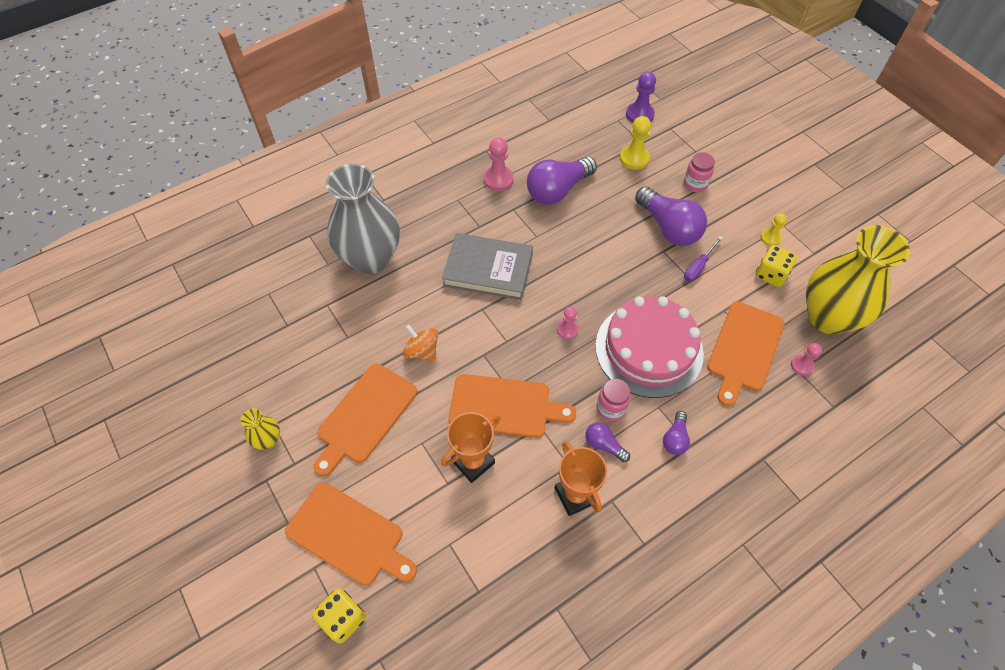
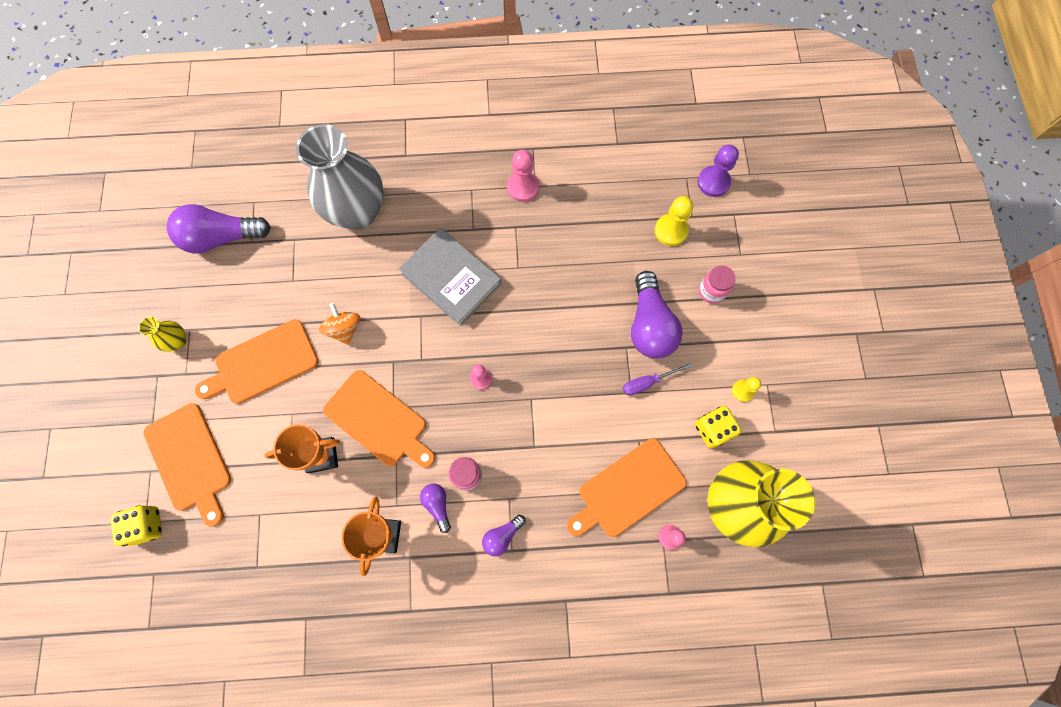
camera: 30 degrees right, 15 degrees up
(558, 190) = (571, 228): purple light bulb -> purple light bulb (221, 237)
(649, 349) = (540, 439): pink cake -> none

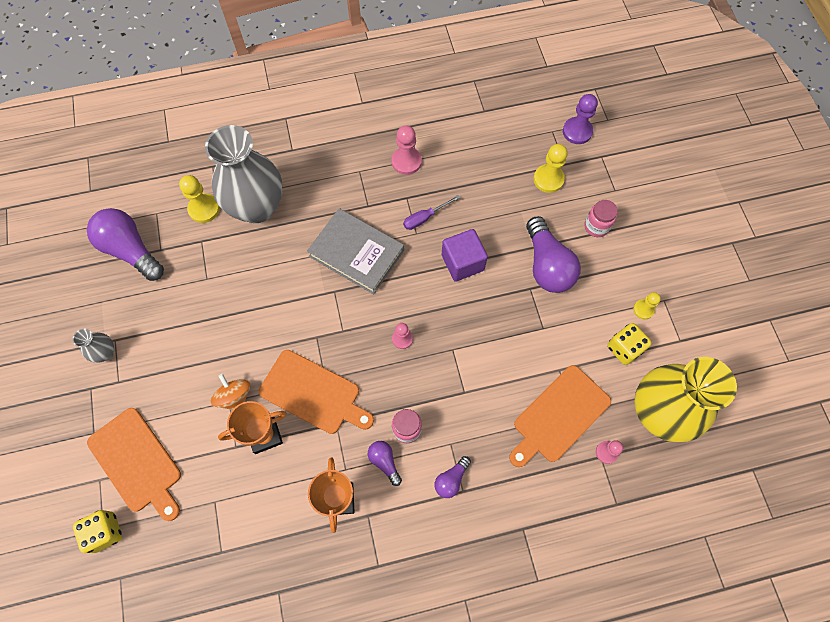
camera: 10 degrees left, 5 degrees down
(178, 341) = (105, 352): yellow vase -> grey vase
(221, 237) = (131, 250): purple light bulb -> purple light bulb turned 60 degrees clockwise
(262, 363) = (192, 359): orange cutting board -> none
(303, 205) = (204, 209): none -> yellow pawn
(344, 329) = (264, 315): orange spinning top -> orange spinning top (235, 397)
(560, 307) = (462, 262): none -> purple cube
(647, 382) = (556, 316): purple screwdriver -> purple screwdriver (425, 218)

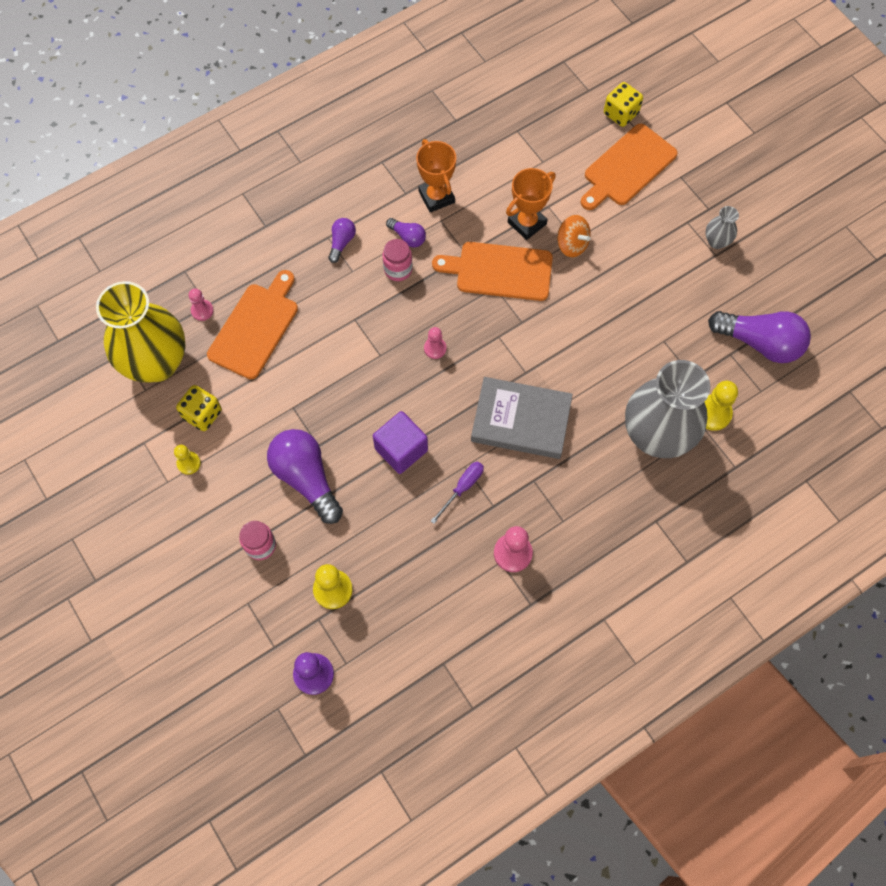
camera: 160 degrees right, 0 degrees up
(137, 462) = (627, 167): orange cutting board -> orange cutting board turned 75 degrees counterclockwise

